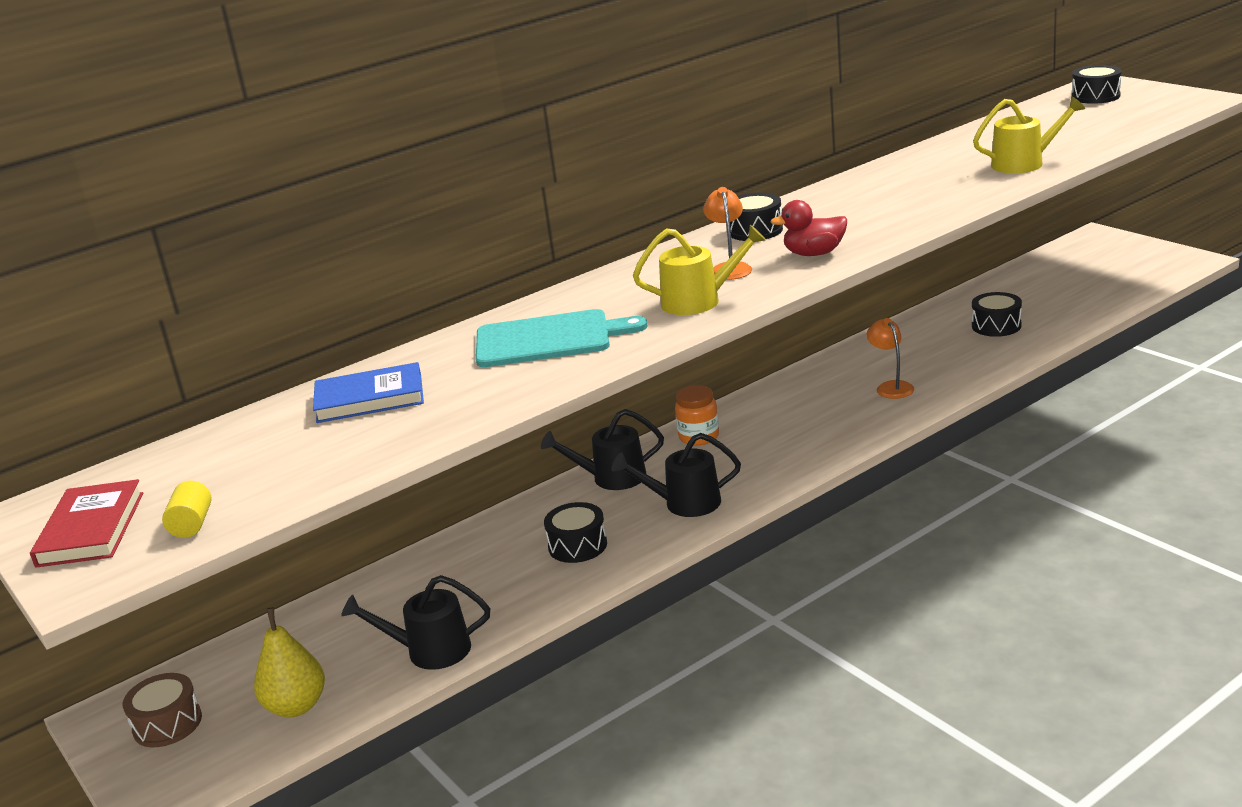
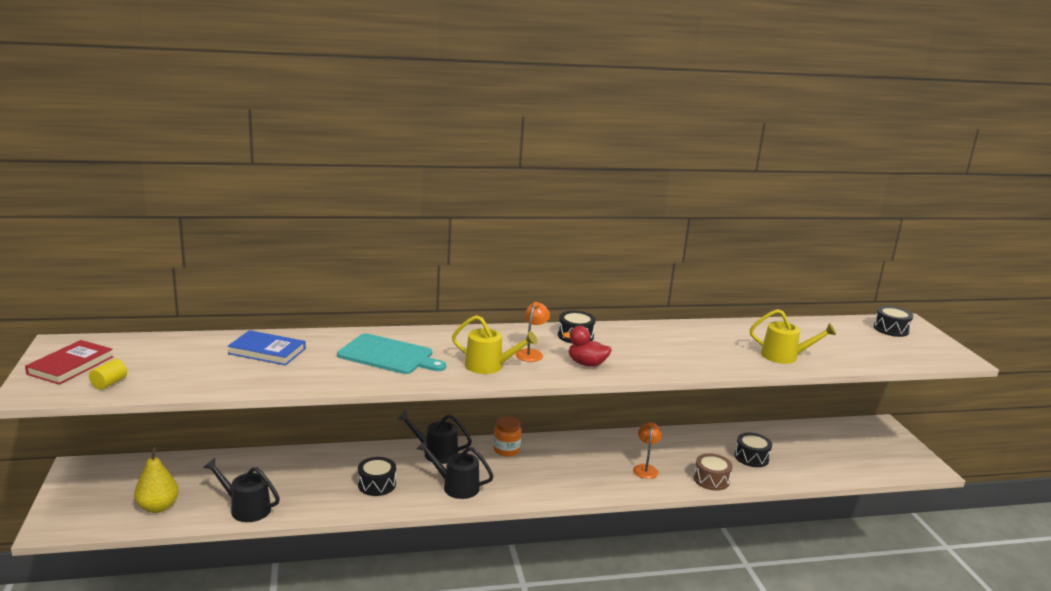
camera: 20 degrees right, 5 degrees down
(167, 724) = (98, 487): brown drum -> brown drum (711, 480)

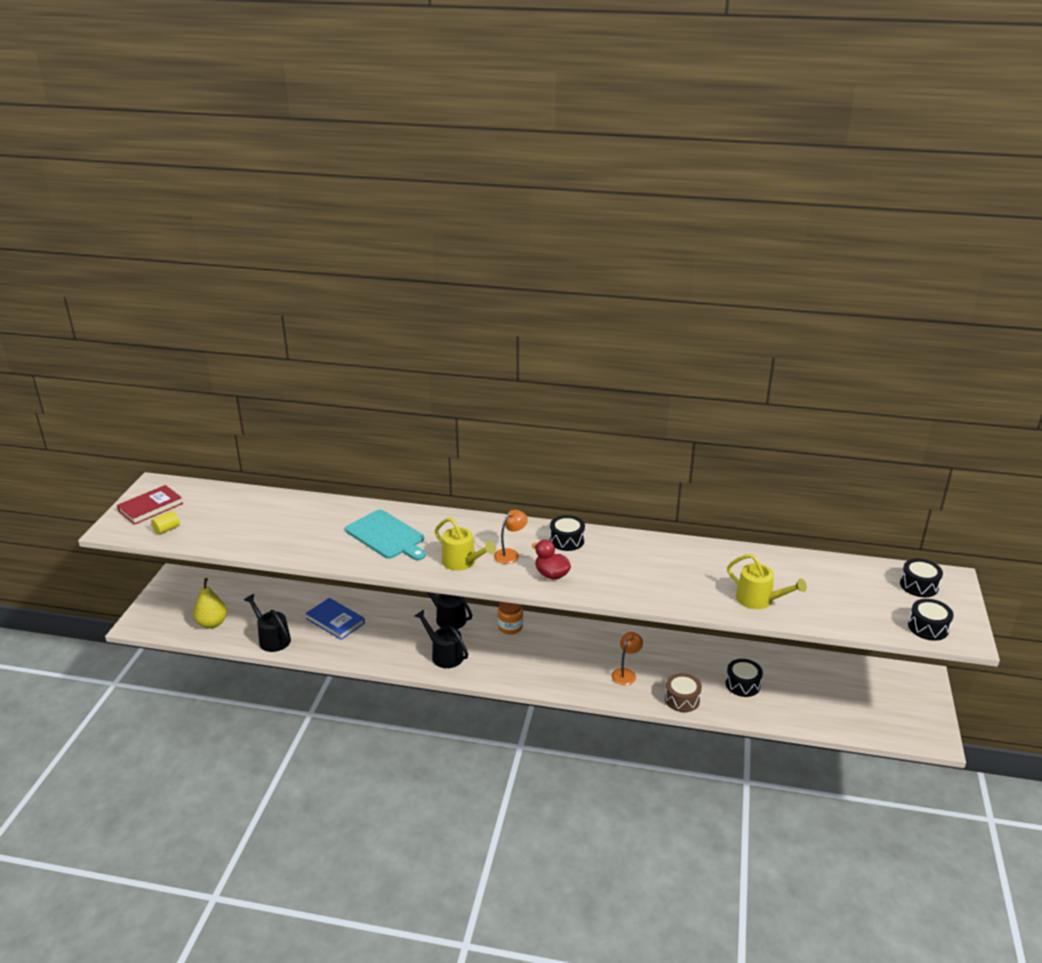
camera: 25 degrees right, 10 degrees up
(267, 351) = (295, 516): blue book -> blue book (335, 621)
(376, 484) = (381, 638): black drum -> black drum (928, 627)

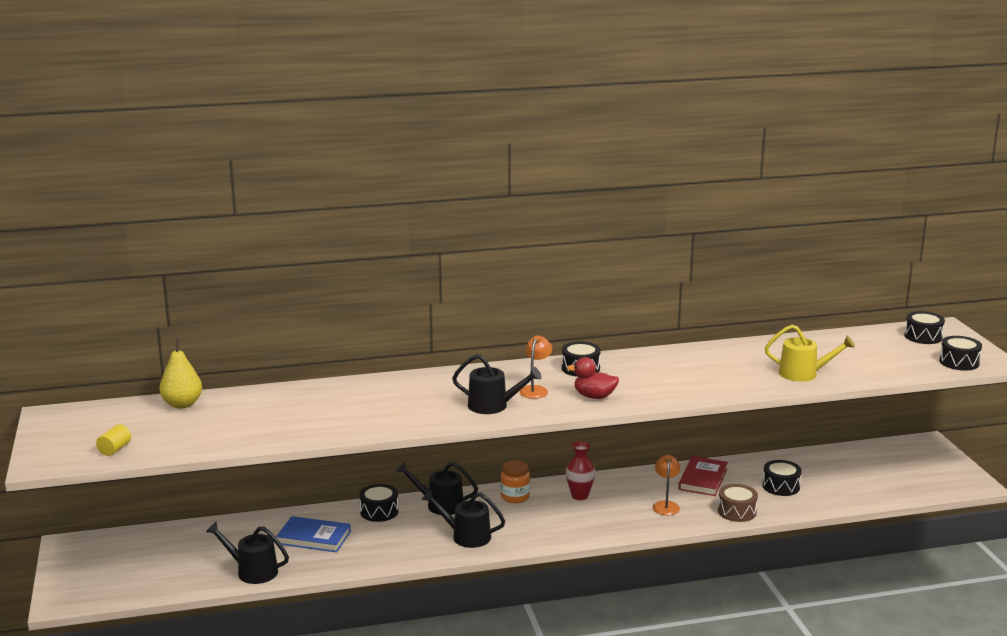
camera: 25 degrees left, 10 degrees down
(150, 507) = (69, 435): red book -> red book (703, 479)
(212, 623) = (162, 576): yellow pear -> yellow pear (182, 404)
(387, 536) = (388, 402): turquoise cutting board -> none
(398, 610) = (379, 511): none -> black drum
(462, 562) = (493, 406): yellow watering can -> black watering can
(562, 642) = (579, 496): none -> red vase

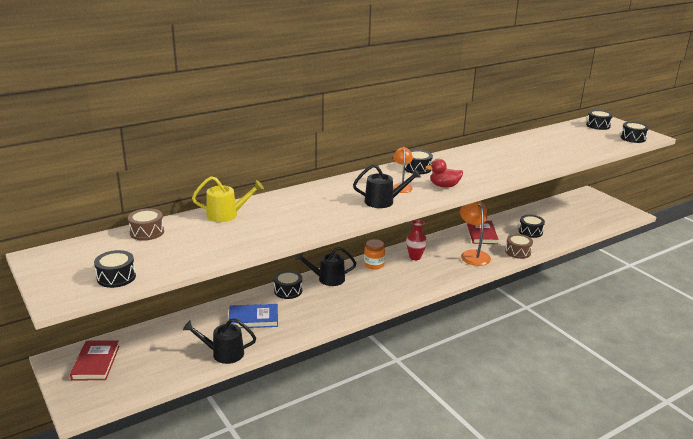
camera: 20 degrees left, 5 degrees up
(106, 555) = (95, 363): none -> red book
(115, 449) = (116, 277): yellow cylinder -> black drum
(182, 404) = (147, 232): yellow pear -> brown drum
(466, 536) = (361, 298): black watering can -> none
(666, 505) = (473, 255): orange lamp -> orange lamp, size x1.60
(803, 374) = (556, 155): yellow watering can -> yellow watering can (226, 215)

